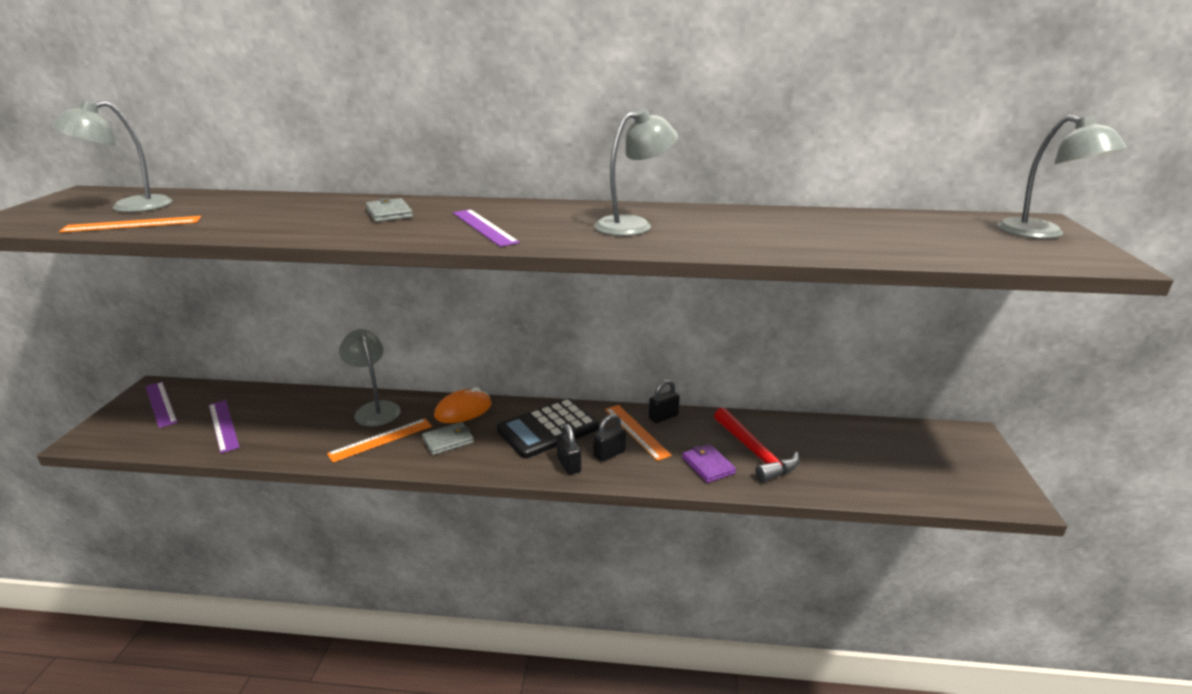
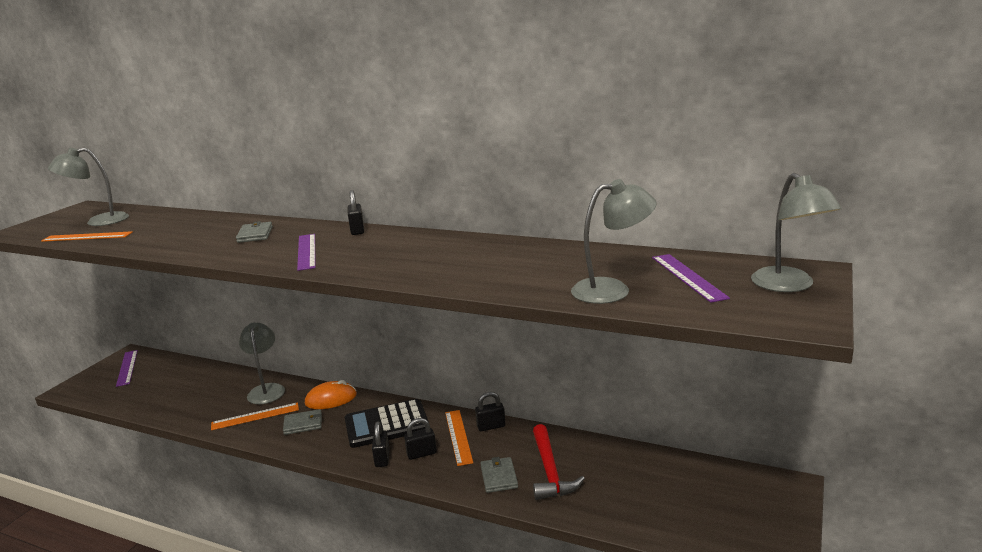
camera: 20 degrees right, 5 degrees down
(223, 425) = (157, 390): purple ruler -> purple ruler (688, 277)
(520, 205) = (357, 230): none -> black padlock
(633, 225) = (421, 255): grey lamp -> grey lamp (612, 290)
(708, 465) = (499, 477): purple wallet -> grey wallet

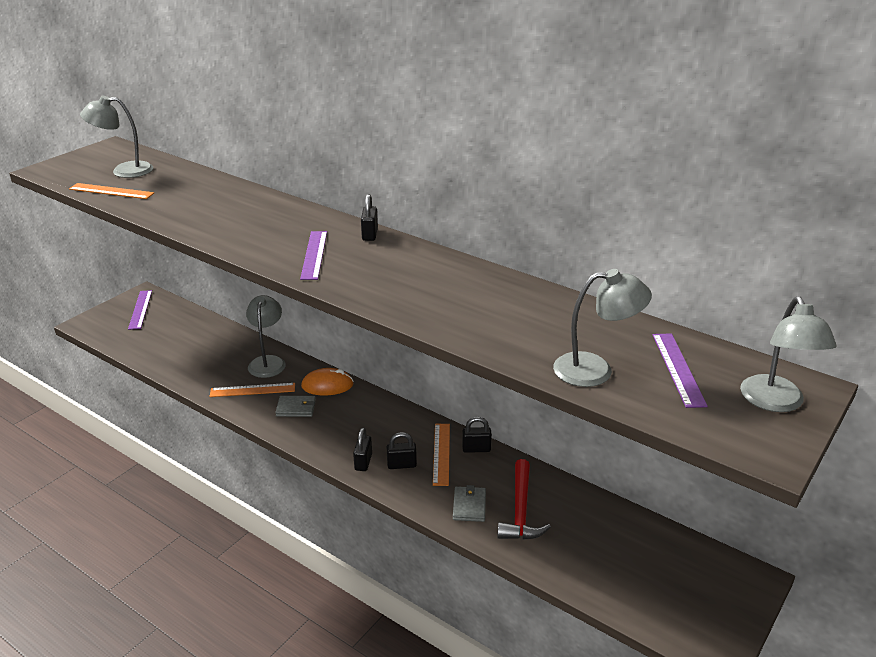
camera: 10 degrees right, 10 degrees up
(255, 234) = (269, 220): grey wallet -> none
(386, 424) = (375, 425): black calculator -> none

